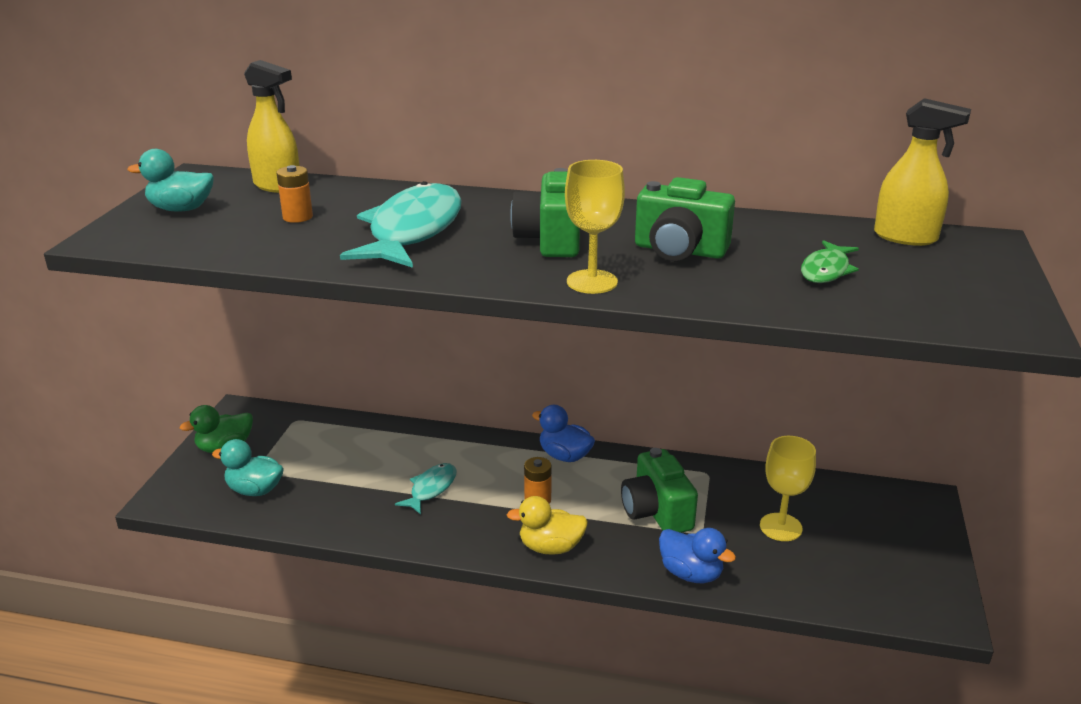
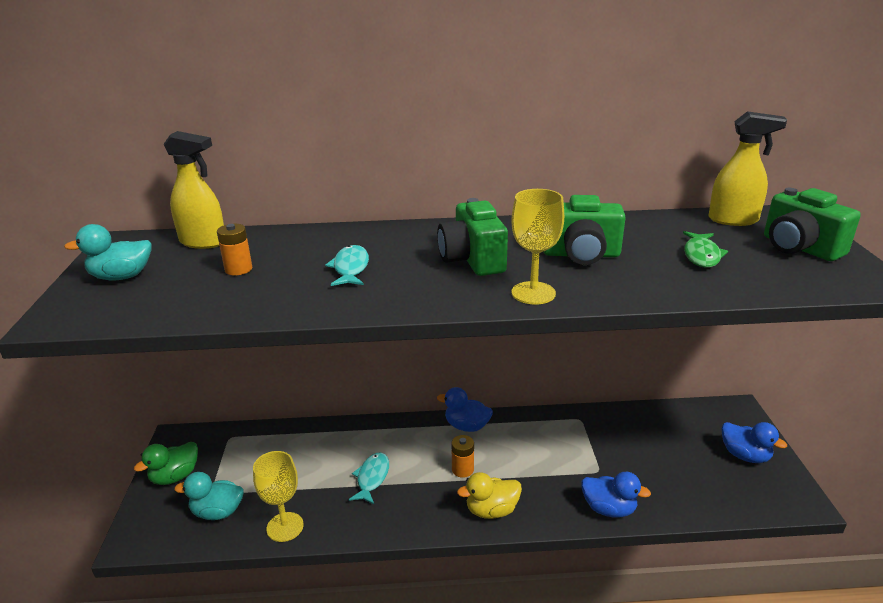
camera: 15 degrees left, 0 degrees up
(412, 231) = (350, 268): turquoise fish -> turquoise fish, size x0.50
(656, 512) = (558, 460): green camera -> green camera (799, 248)
(780, 527) = (653, 454): yellow goblet -> yellow goblet (285, 527)
(901, 552) = (745, 455): none -> blue duck

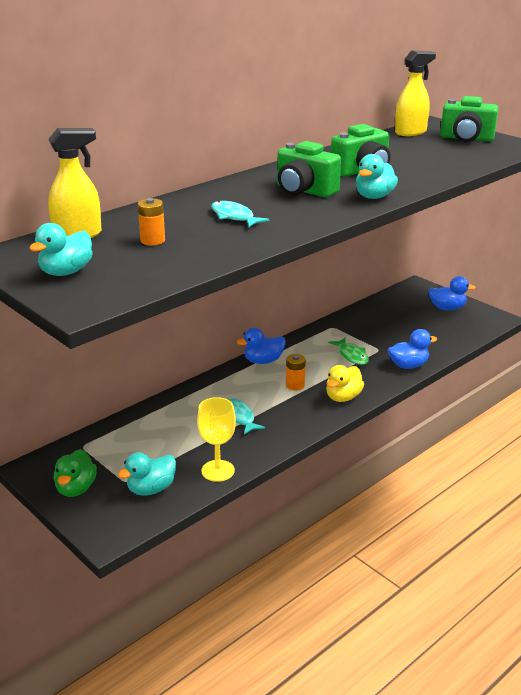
camera: 40 degrees left, 0 degrees up
(533, 293) = (374, 196): yellow goblet -> turquoise duck
(701, 255) = (426, 154): green fish -> green fish (351, 356)

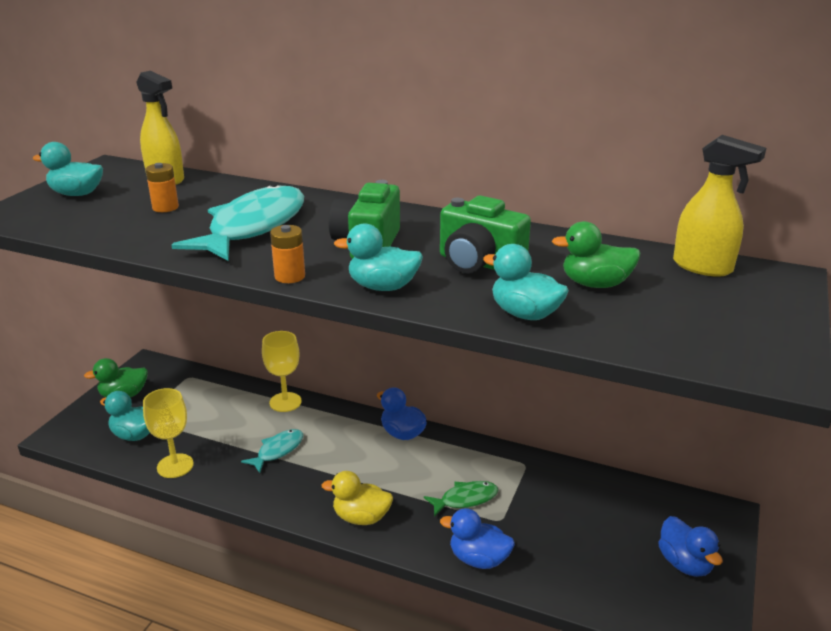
camera: 65 degrees right, 0 degrees up
(175, 402) = (285, 402): none -> yellow goblet
(234, 217) = (253, 227): turquoise fish -> turquoise fish, size x2.02
(295, 385) = (365, 472): orange battery -> orange battery (290, 276)
(351, 356) = (465, 499): green fish -> green fish turned 150 degrees counterclockwise
(408, 365) = (478, 559): blue duck -> blue duck turned 150 degrees clockwise
(412, 154) = (595, 284): none -> green duck
(436, 174) = (525, 314): none -> turquoise duck
(466, 138) = (739, 313): green camera -> none

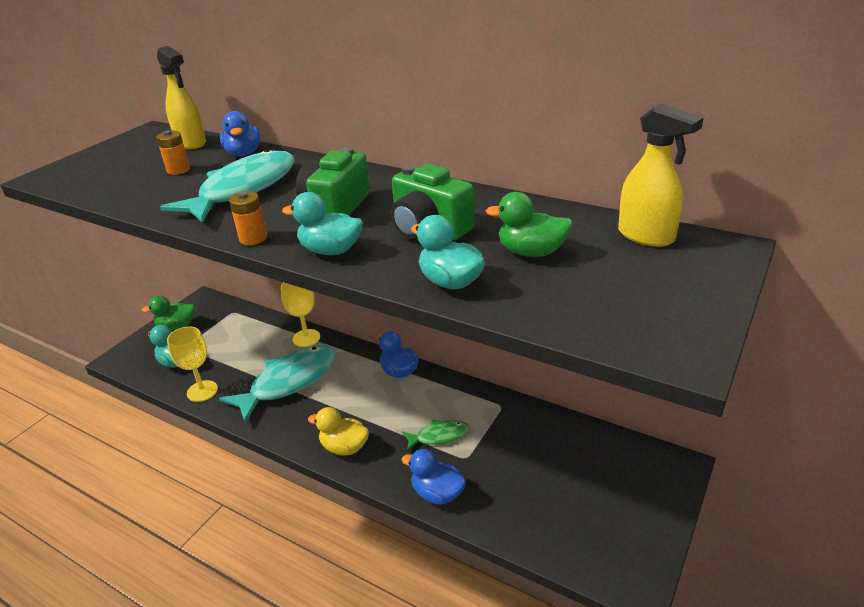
camera: 10 degrees right, 5 degrees up
(77, 194) = (112, 157): turquoise duck -> none
(278, 451) = (289, 382): turquoise fish -> turquoise fish, size x2.02
(685, 563) = (627, 512): blue duck -> blue duck (243, 153)

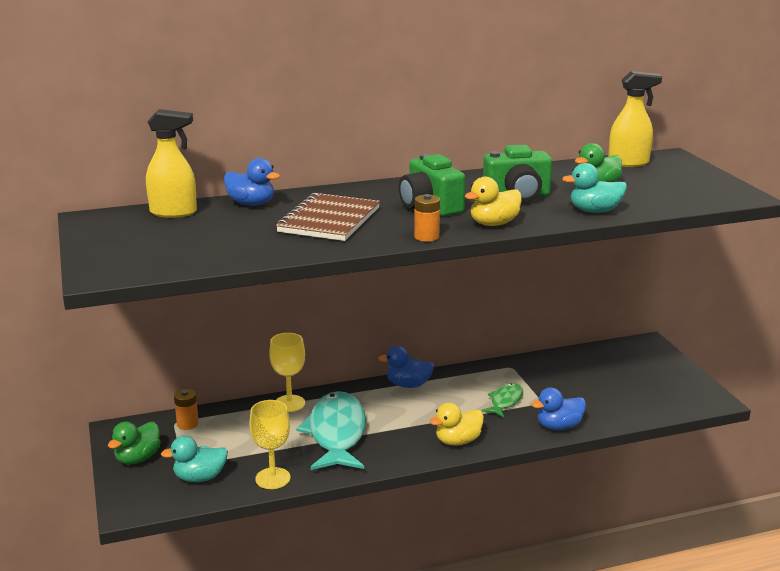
camera: 50 degrees left, 10 degrees down
(178, 170) = (229, 229): orange battery -> orange battery (187, 424)
(243, 189) = (329, 220): turquoise fish -> brown notebook
(330, 250) = (493, 224): turquoise duck -> yellow duck

